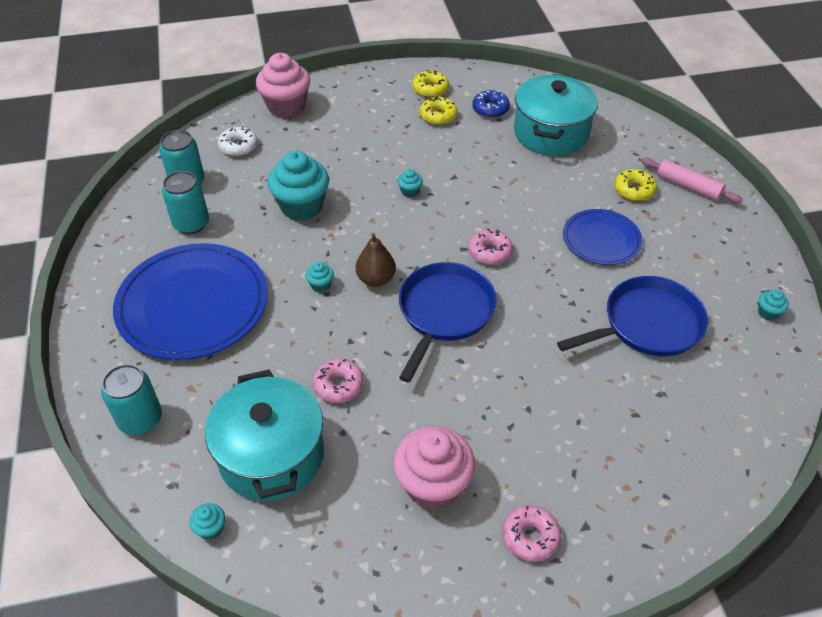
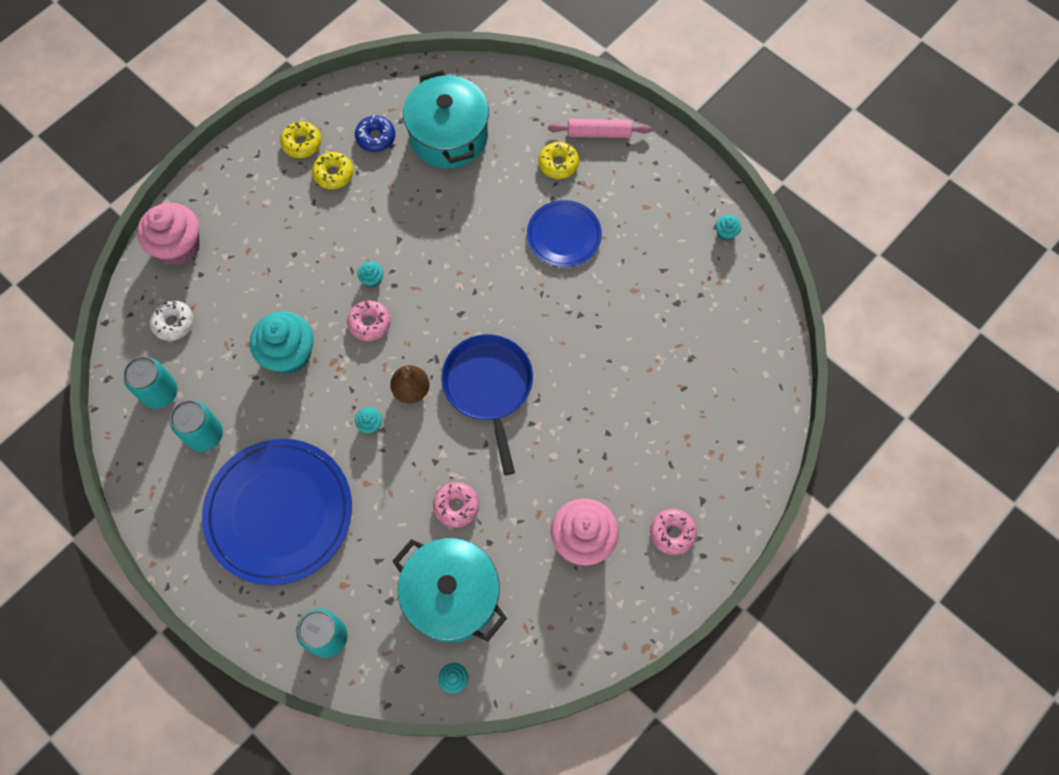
camera: 35 degrees left, 20 degrees up
(489, 252) = (484, 304): pink donut -> pink donut (369, 323)
(647, 324) = (647, 300): blue pan -> none

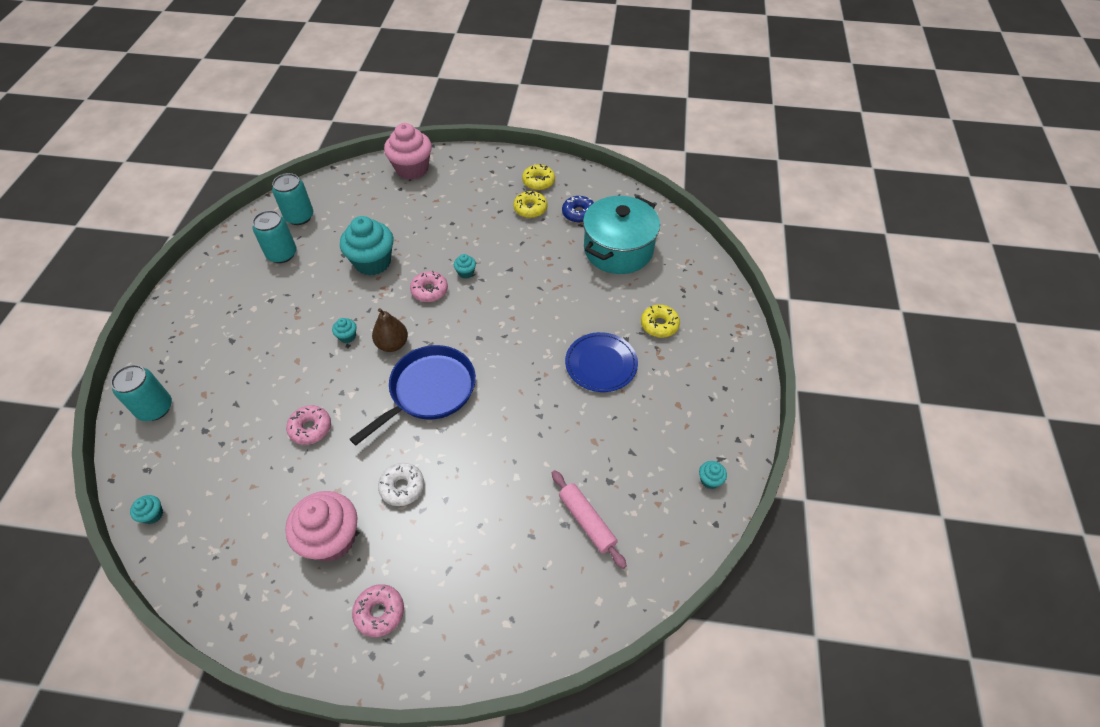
camera: 55 degrees right, 15 degrees down
(173, 323) = (355, 196): white donut -> white donut (402, 487)
(279, 512) = (244, 324): blue plate -> none
(452, 596) = (228, 470): turquoise pot -> none
(599, 133) = (712, 335): pink rolling pin -> pink rolling pin (587, 521)

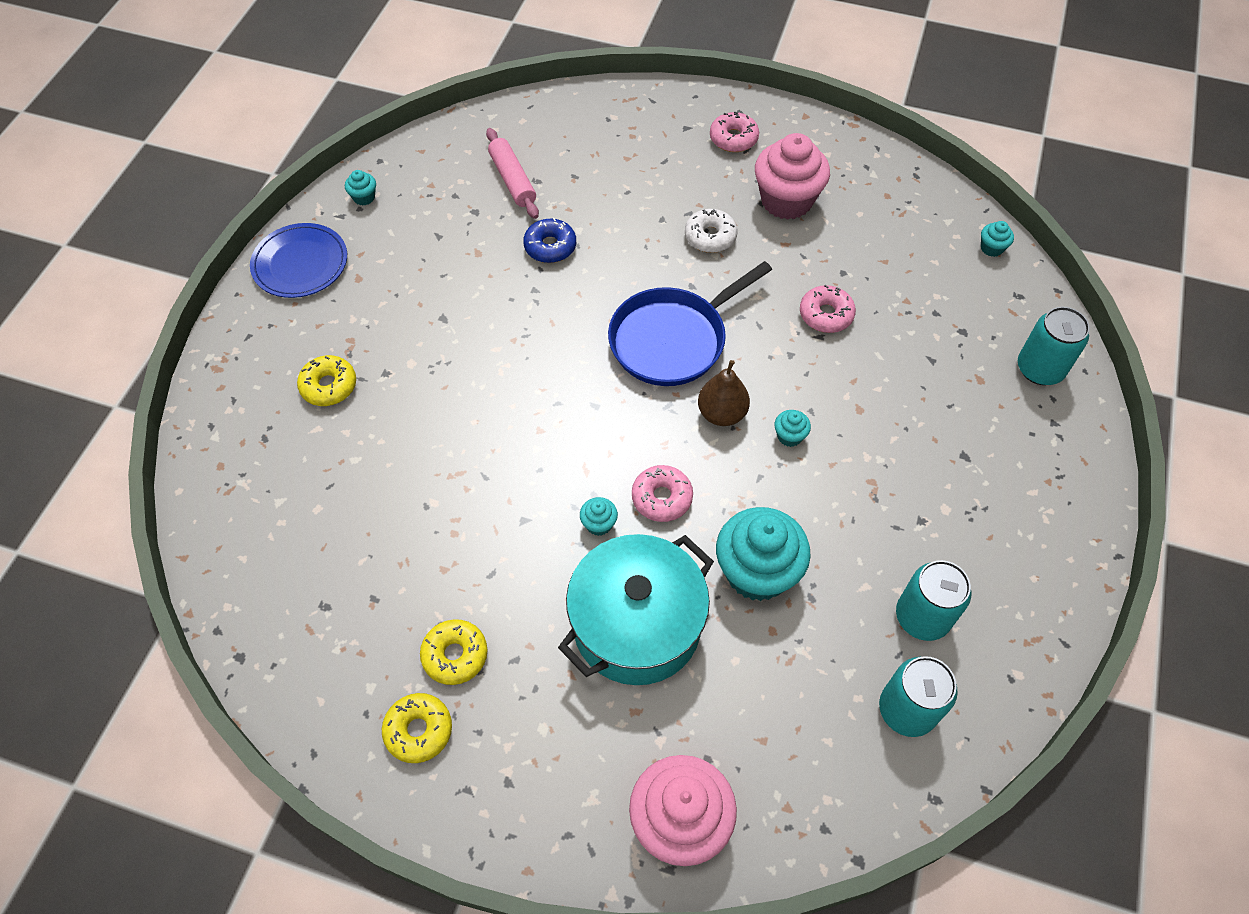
camera: 170 degrees left, 5 degrees up
(578, 213) = (368, 627): blue donut -> blue donut (550, 247)
(601, 364) = (434, 342): blue plate -> blue plate (300, 263)
(618, 250) = (331, 531): turquoise pot -> turquoise pot (637, 625)

